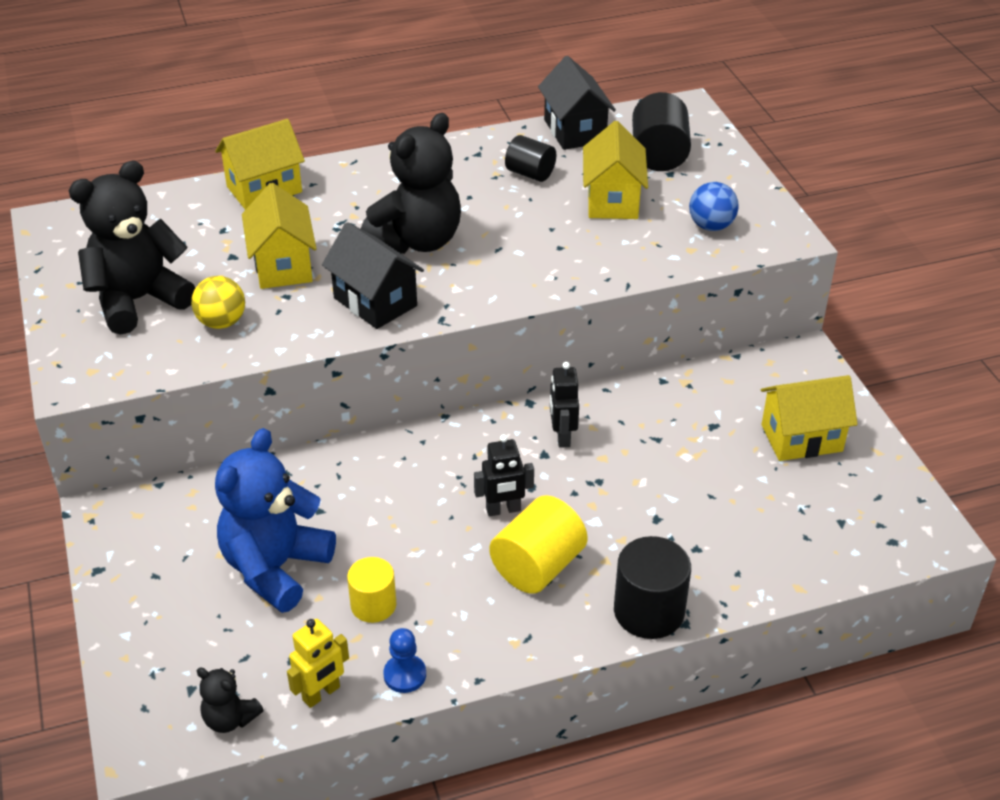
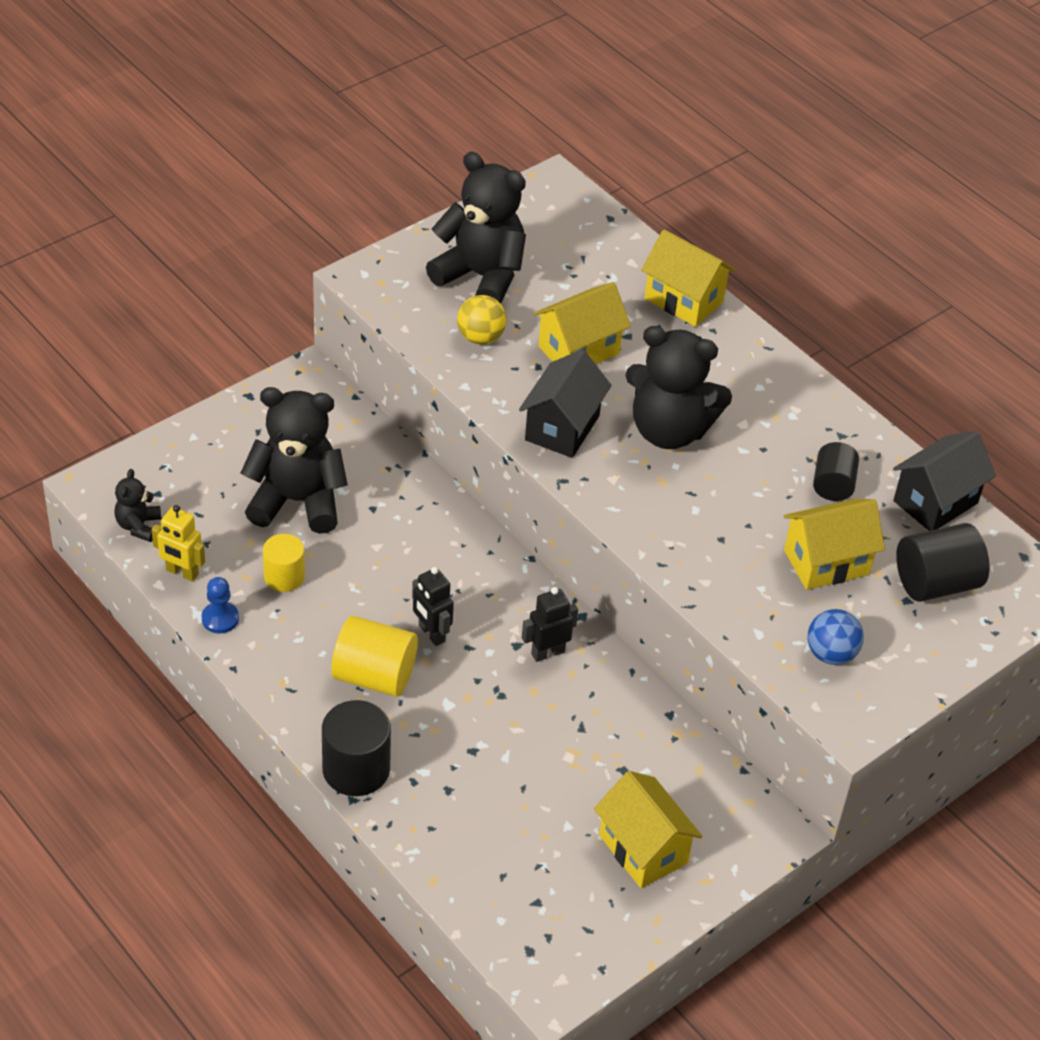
camera: 65 degrees right, 5 degrees up
(275, 568) = (297, 501): blue teddy bear -> black teddy bear

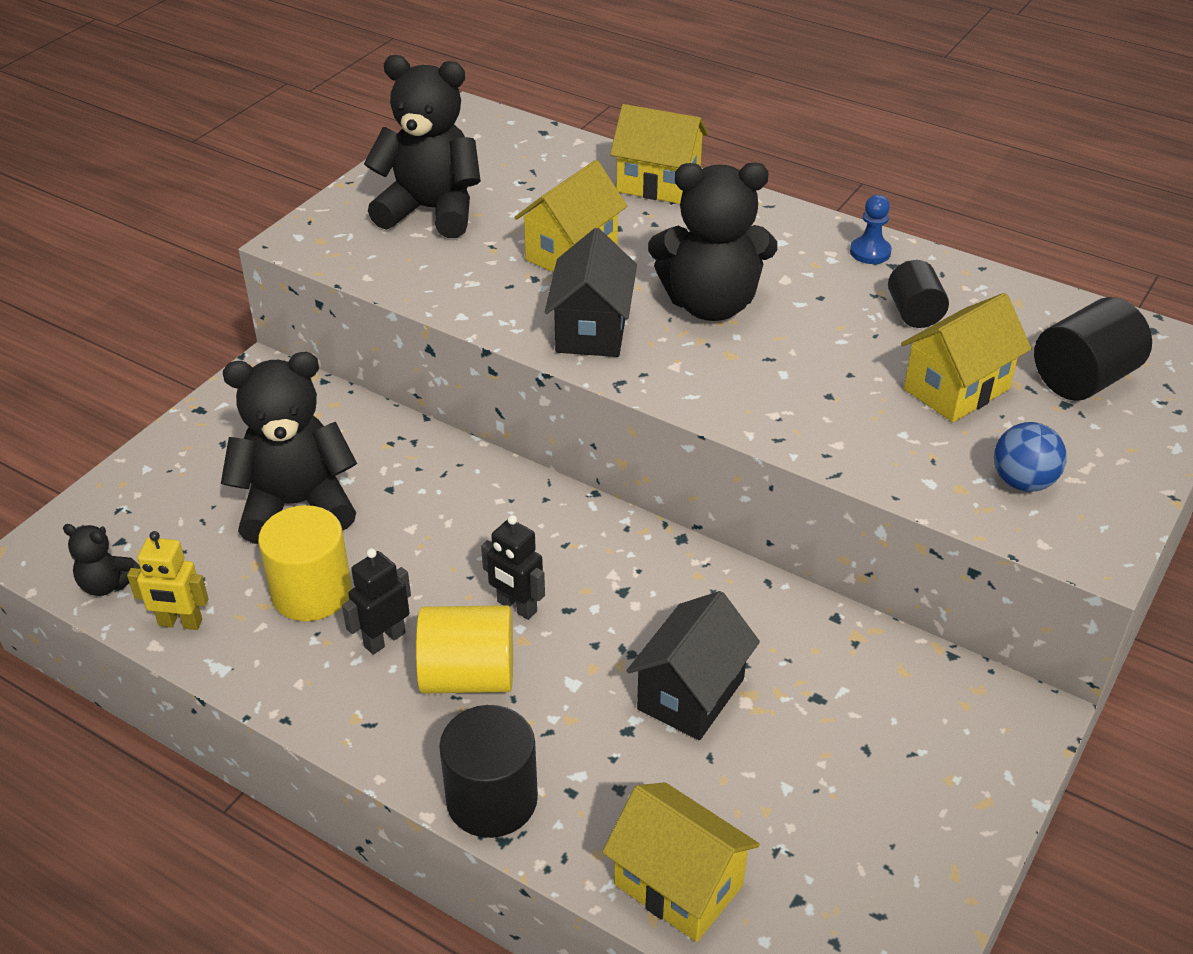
camera: 15 degrees left, 5 degrees down
(138, 526) = (107, 584): black teddy bear -> black teddy bear turned 60 degrees counterclockwise
(220, 619) = (247, 664): blue pawn -> blue pawn (870, 252)
(284, 576) = (311, 592): yellow cylinder -> yellow cylinder, size x1.54
(480, 337) = (457, 266): yellow ball -> none
(547, 652) = (662, 589): black robot -> black robot (384, 639)
(643, 849) = (890, 787): yellow house -> yellow house (678, 885)
(935, 502) = (1028, 302): black house -> black house (690, 694)

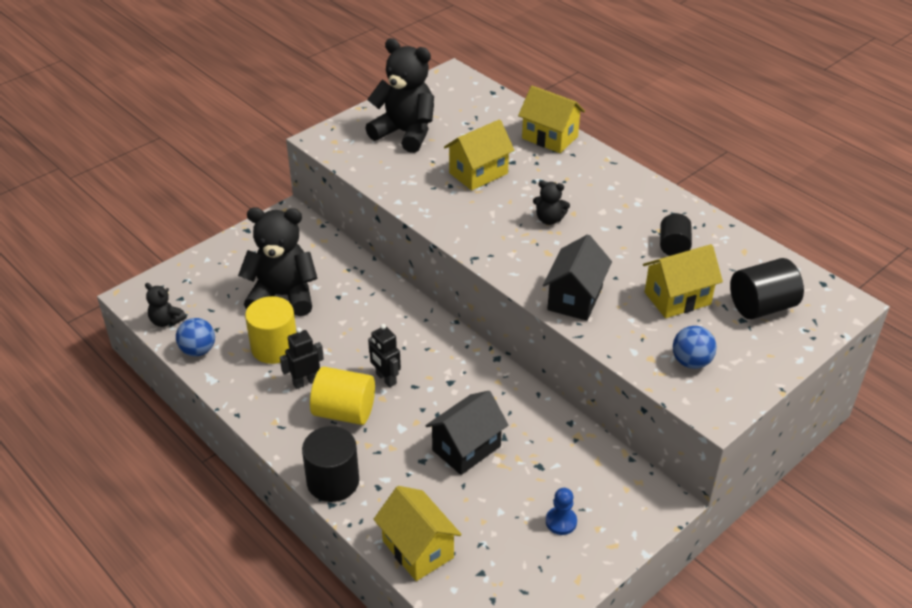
camera: 15 degrees right, 0 degrees up
(180, 623) = (198, 350): yellow robot -> blue ball
(591, 330) = (471, 223): black house -> black house (575, 298)
(710, 304) = (549, 219): black teddy bear -> black teddy bear, size x0.47
(870, 252) = (664, 203): blue pawn -> blue pawn (561, 522)

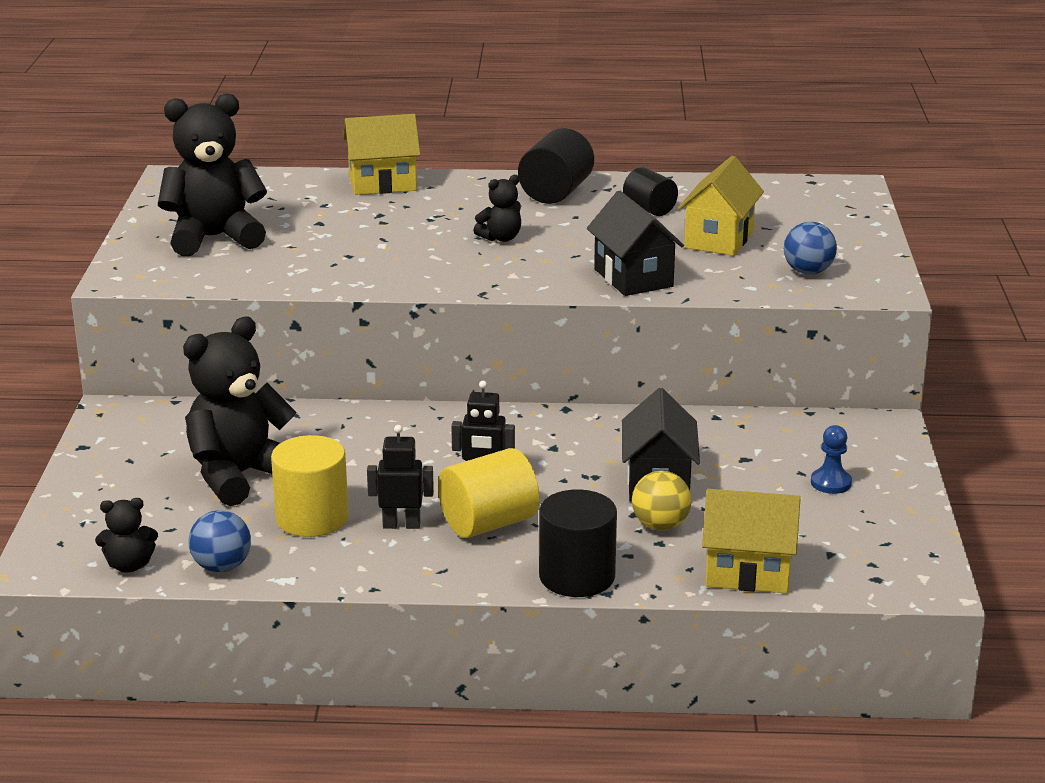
camera: 45 degrees left, 15 degrees down
(305, 382) = (401, 525): black robot -> black robot turned 75 degrees clockwise
(423, 479) = (660, 525): none -> yellow ball
(478, 173) = (361, 235): yellow house -> none
(761, 306) = (794, 215): black cylinder -> black cylinder (556, 193)

